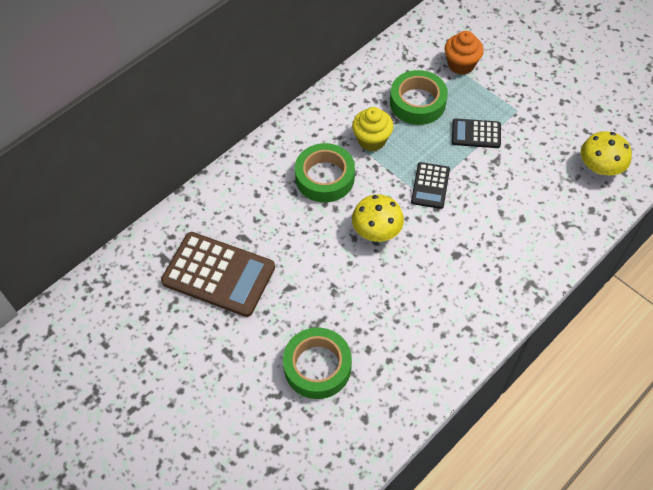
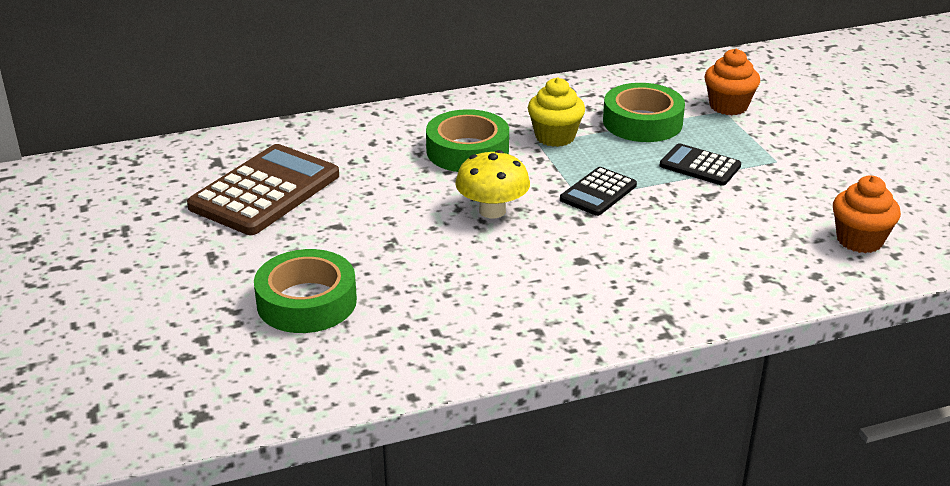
camera: 25 degrees right, 25 degrees down
(218, 274) = (265, 191): brown calculator -> brown calculator turned 105 degrees counterclockwise
(599, 168) = (859, 240): yellow mushroom -> orange cupcake

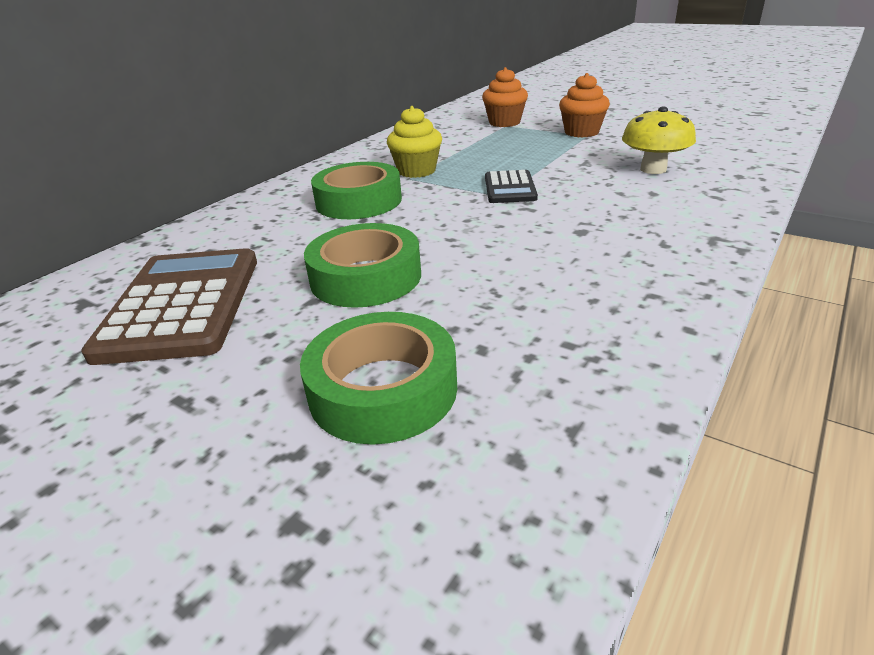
camera: 35 degrees left, 0 degrees up
(492, 211) = (448, 229): yellow mushroom -> yellow mushroom (653, 169)
(642, 122) = (465, 145): green tape -> green tape (366, 277)
(700, 166) = (548, 152): black calculator -> none
(859, 240) = (718, 151): orange cupcake -> orange cupcake (581, 132)

